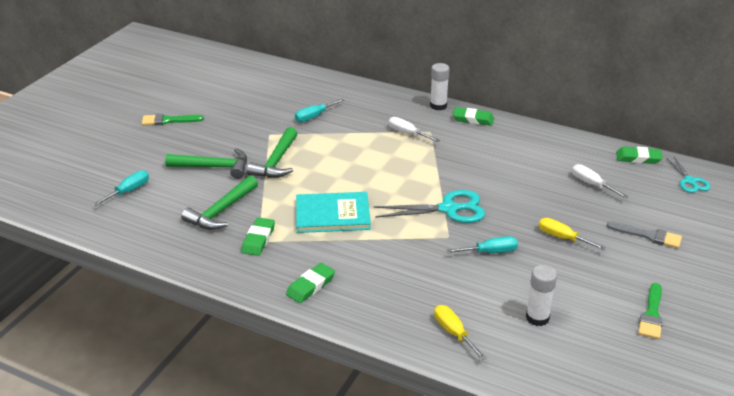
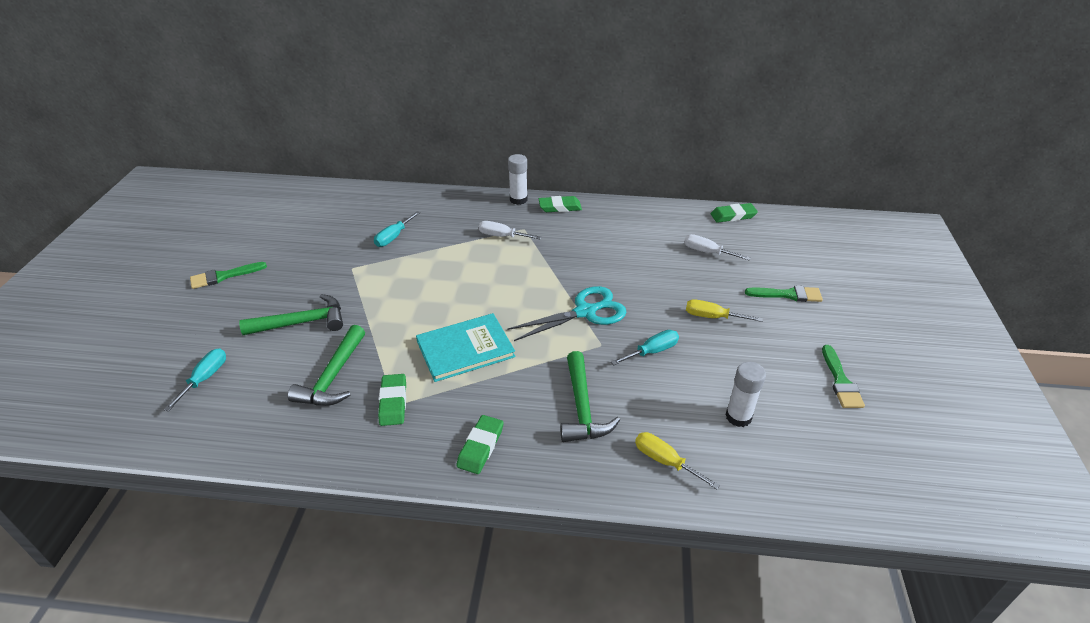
camera: 20 degrees left, 5 degrees up
(276, 161) = (373, 299): green hammer -> green hammer (582, 407)
(648, 236) = (788, 295): grey brush -> green brush
(690, 181) = (790, 229): turquoise scissors -> none

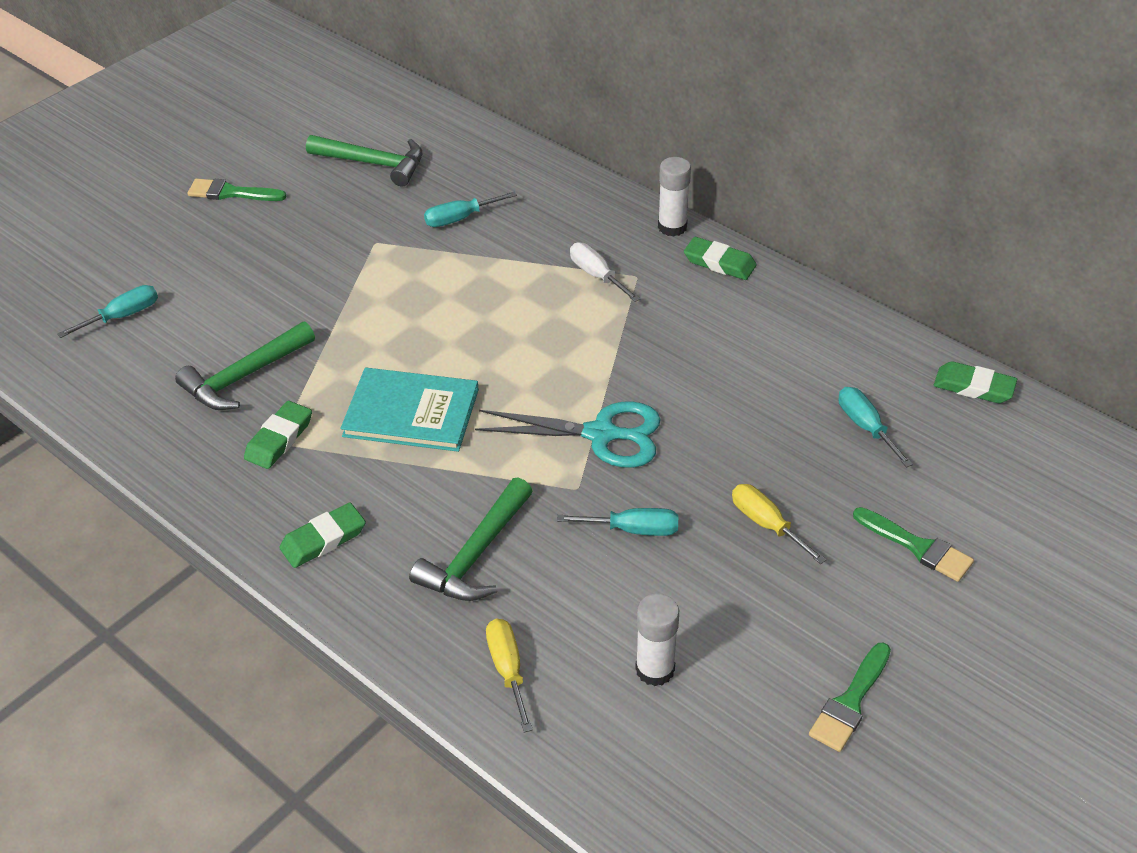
camera: 35 degrees right, 5 degrees up
(302, 323) = (265, 292): green hammer -> green hammer (373, 164)
(707, 252) = (865, 427): white screwdriver -> turquoise screwdriver

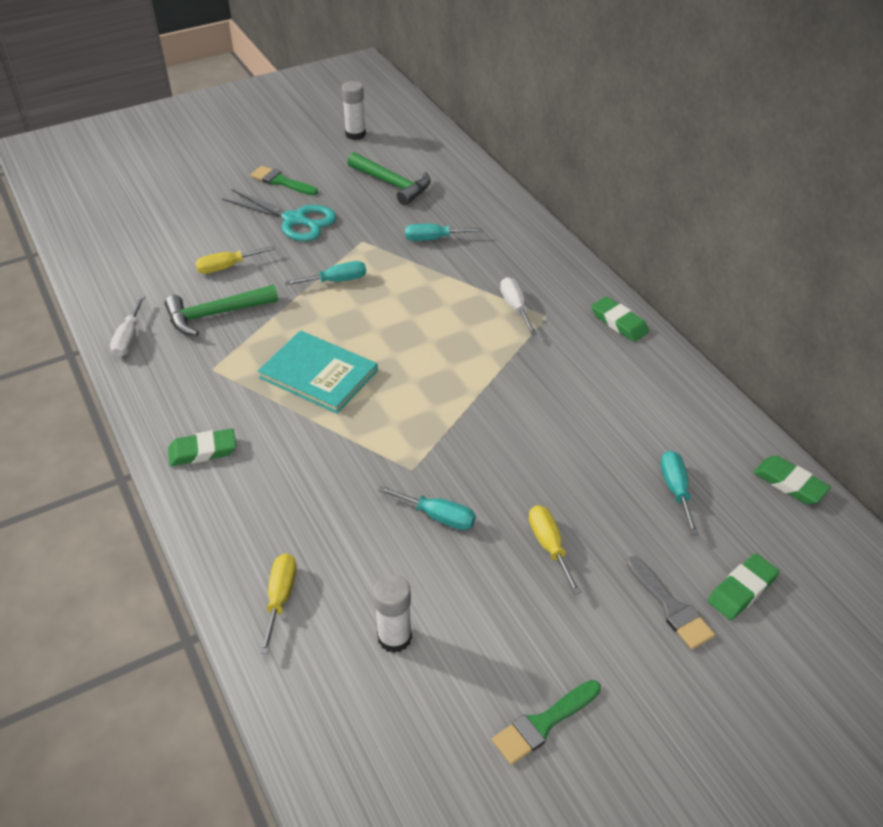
camera: 20 degrees right, 0 degrees up
(123, 316) = (159, 249): turquoise screwdriver -> turquoise screwdriver (336, 281)
(150, 435) = (129, 339): none -> white screwdriver
(224, 316) = (227, 267): none -> yellow screwdriver
(279, 439) = (214, 366): green eraser -> green eraser (742, 589)
(476, 554) = (306, 497): green hammer -> none
(601, 434) = (453, 432): turquoise scissors -> turquoise scissors (295, 220)
(672, 227) = (595, 285): white glue stick -> white glue stick (355, 134)
(917, 547) = (670, 607): green brush -> grey brush

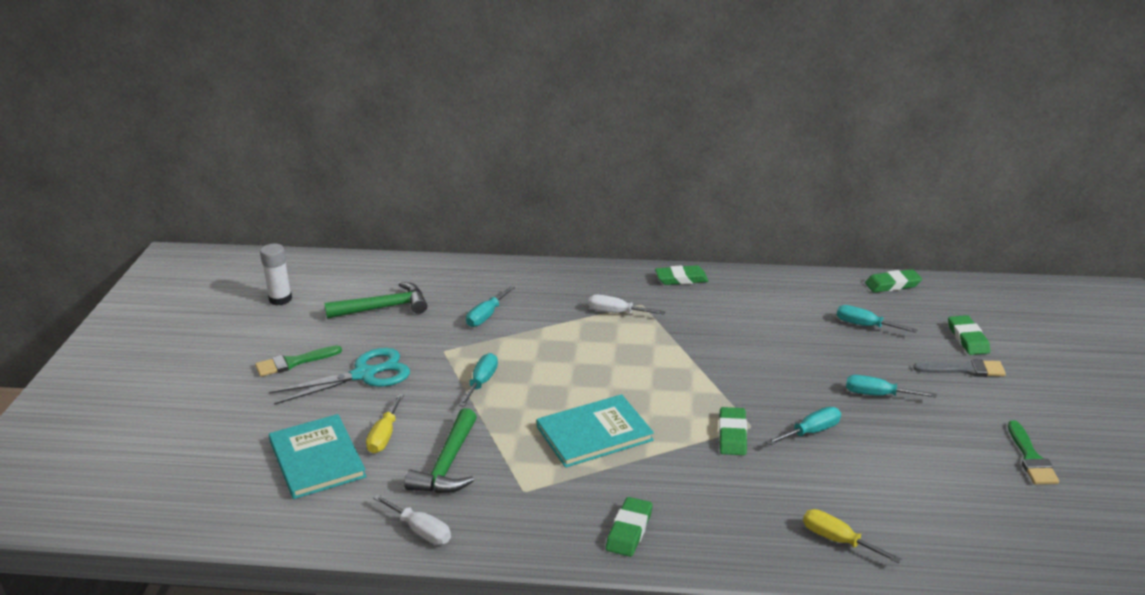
camera: 55 degrees left, 15 degrees down
(176, 250) = (317, 459): none -> turquoise book
(387, 461) = (732, 435): none -> green eraser
(394, 637) = (916, 496): white glue stick -> none
(549, 546) = (877, 395): yellow screwdriver -> turquoise screwdriver

